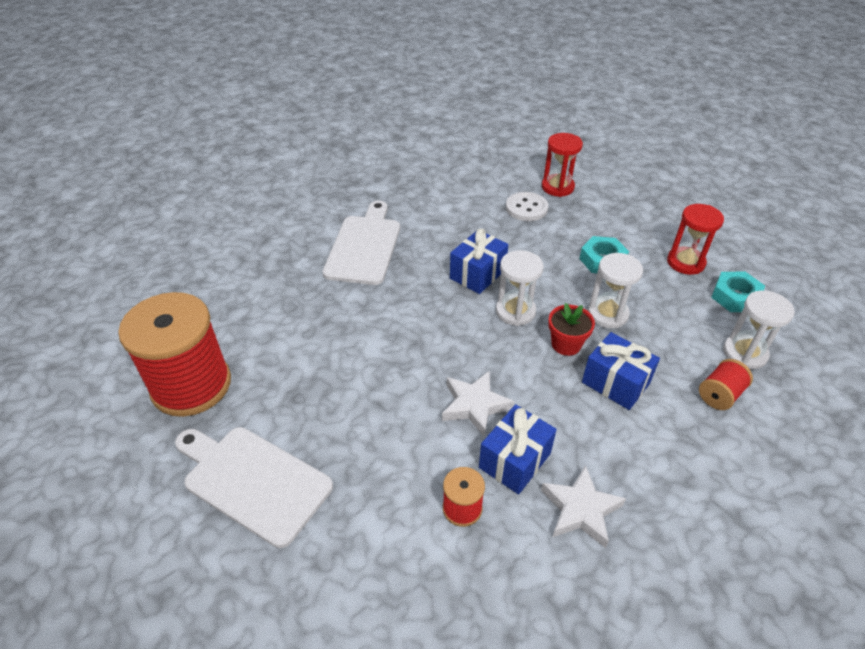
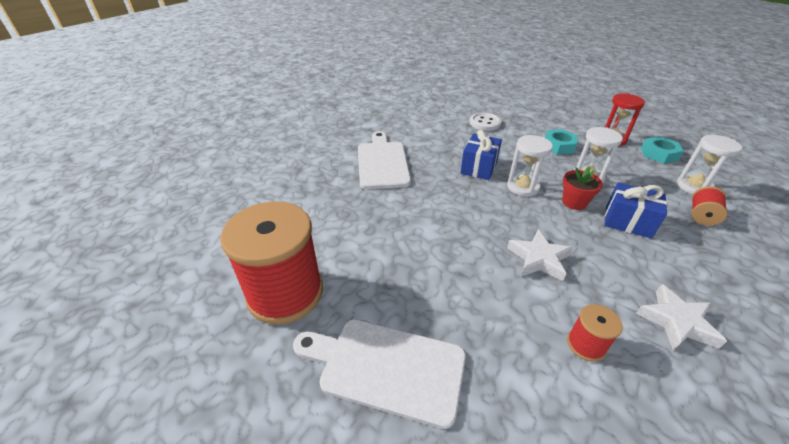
camera: 15 degrees left, 5 degrees down
(515, 460) = (599, 294): blue gift -> none
(557, 187) = (497, 108): red hourglass -> none

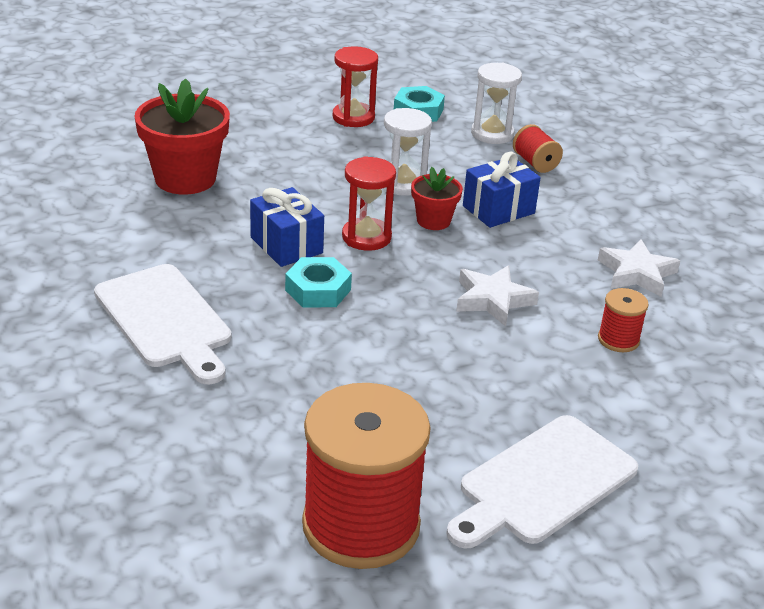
camera: 60 degrees left, 5 degrees down
(382, 162) = (165, 320): white cutting board -> white cutting board turned 150 degrees counterclockwise
(485, 123) = (185, 178): white button -> red flower pot
(523, 187) = (366, 237): white hourglass -> red hourglass
(558, 146) = (318, 160): turquoise nut -> turquoise nut (318, 290)

